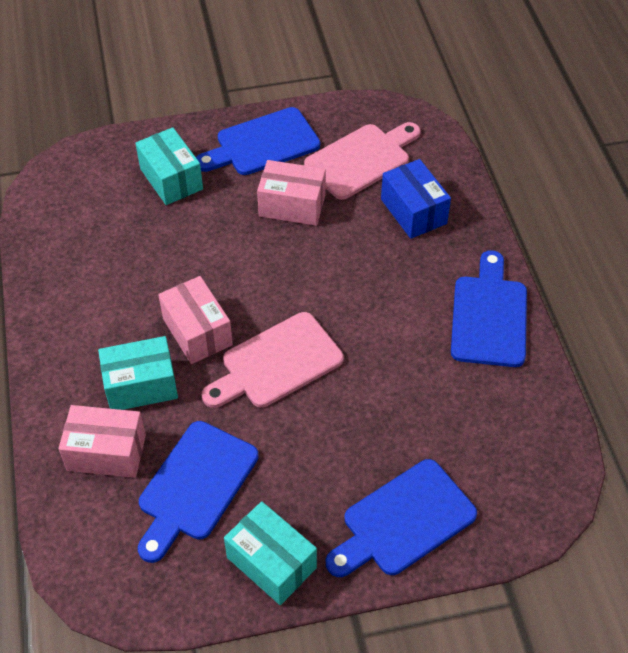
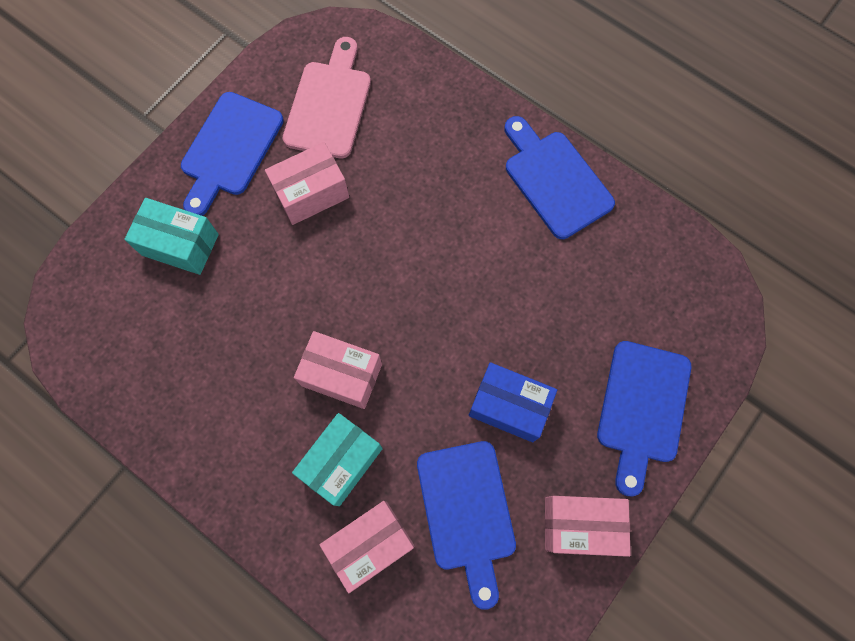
camera: 40 degrees left, 20 degrees up
(271, 562) = (580, 525): turquoise box -> pink box
(276, 363) = (432, 352): pink cutting board -> none
(413, 211) = (415, 125): blue box -> blue box (509, 406)

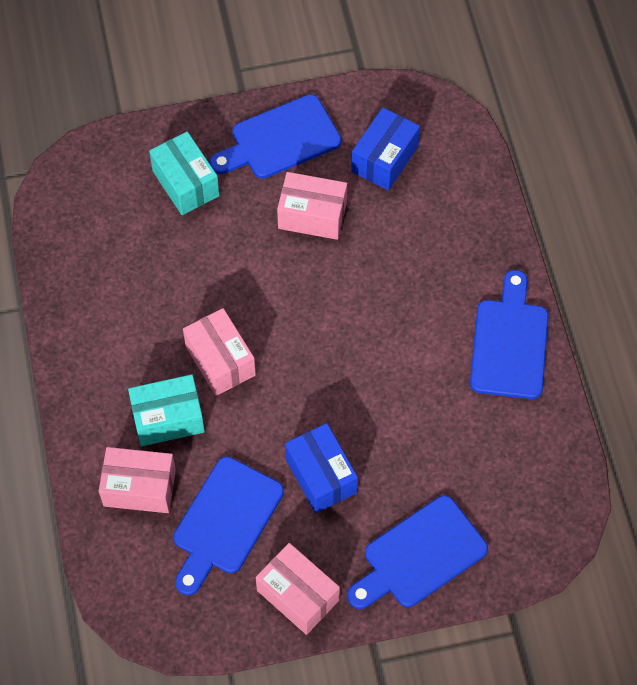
camera: 40 degrees right, 10 degrees down
(329, 104) = (384, 159): pink cutting board -> blue box

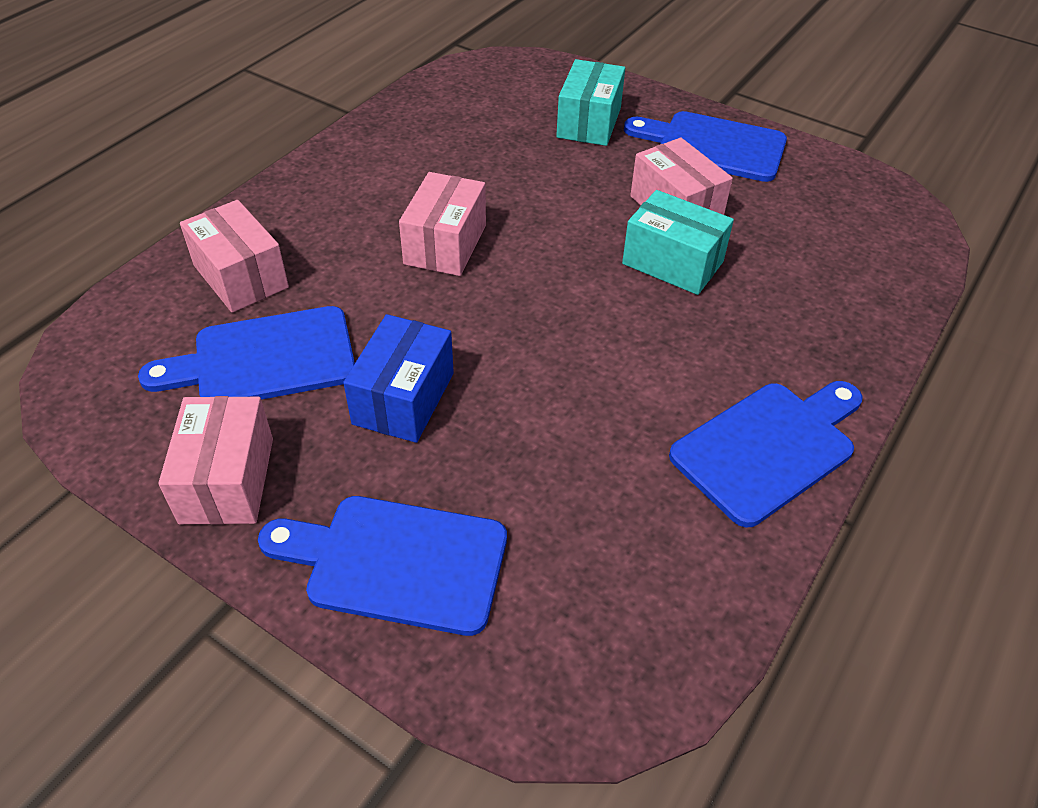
camera: 45 degrees right, 15 degrees down
(168, 418) = (340, 249): turquoise box -> turquoise box (672, 263)
(384, 159) = (804, 216): blue box -> none

